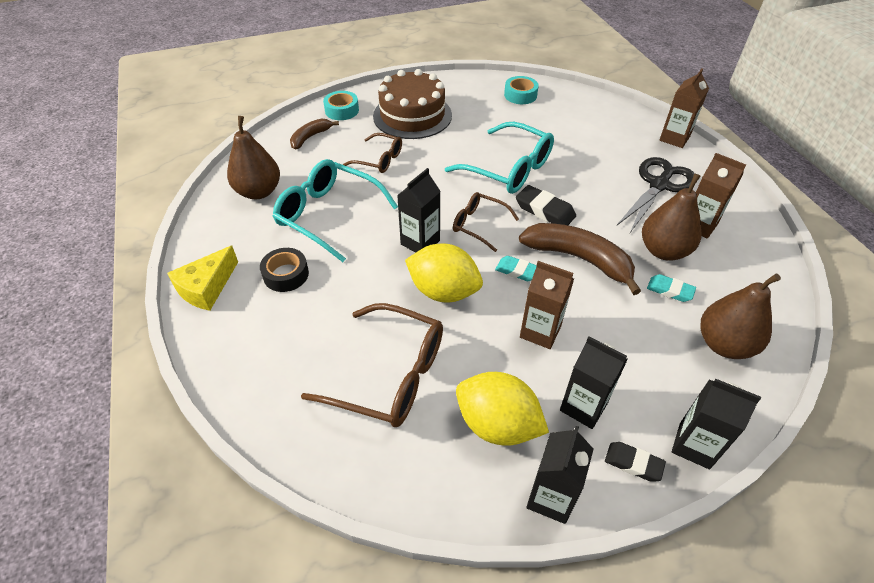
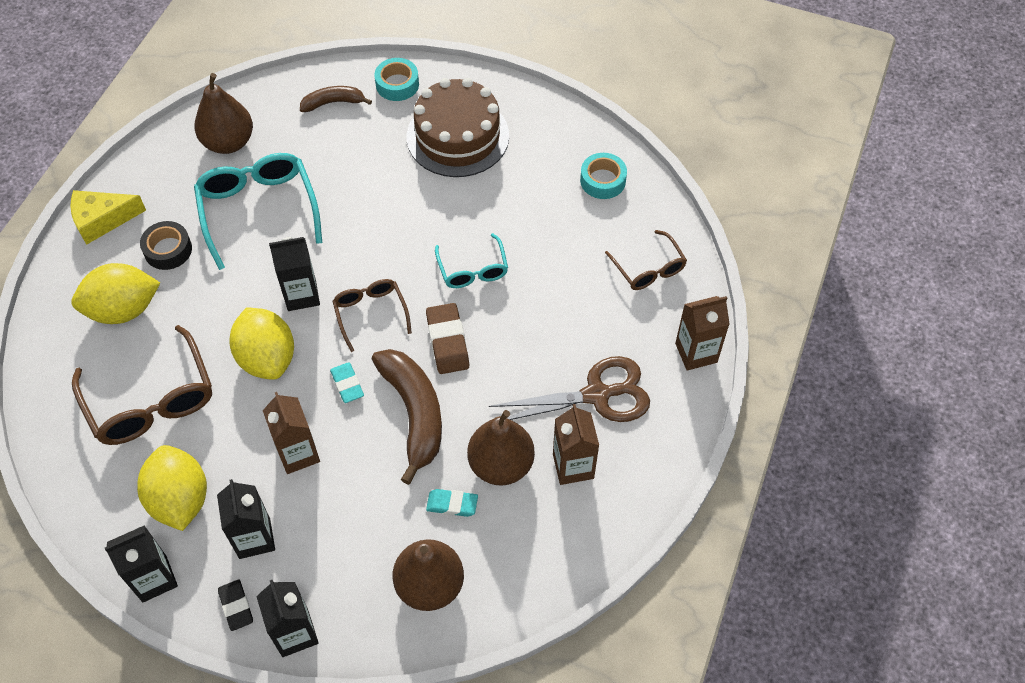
camera: 40 degrees right, 10 degrees up
(293, 332) = (123, 309): none -> yellow lemon
(379, 160) = (366, 174): brown glasses -> brown glasses (648, 269)
(509, 169) = (473, 270): turquoise glasses -> turquoise glasses, size x0.58
(545, 210) = (447, 341): black eraser -> brown eraser
(659, 185) = (596, 395): black scissors -> brown scissors
(670, 290) = (452, 504): turquoise eraser -> turquoise eraser turned 60 degrees counterclockwise

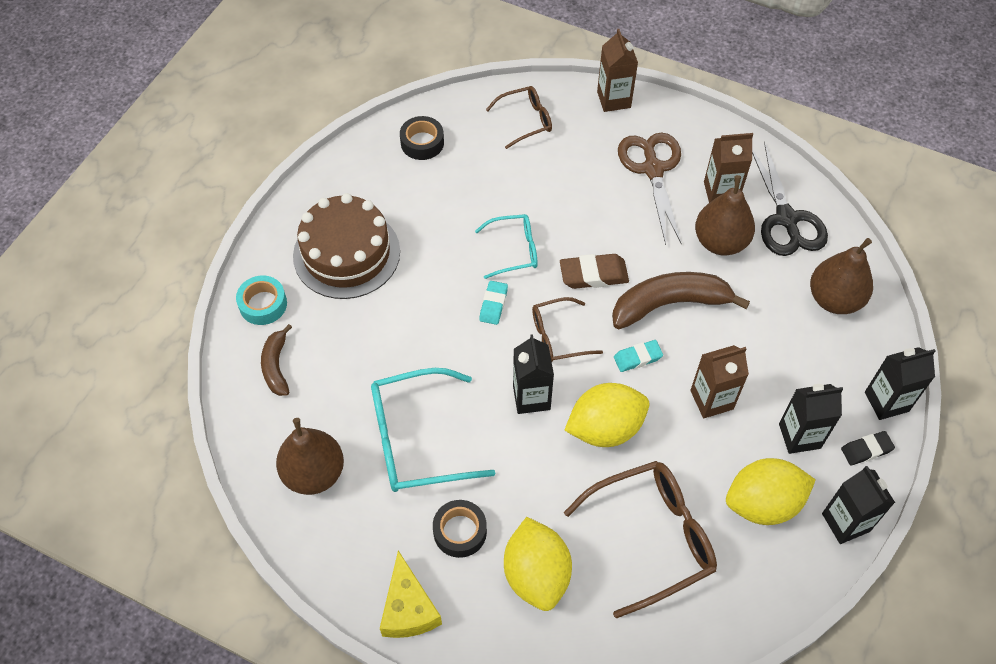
camera: 85 degrees left, 0 degrees up
(452, 504) = (759, 279): turquoise eraser -> turquoise eraser (493, 304)
(541, 537) = (786, 219): none -> black scissors
(602, 180) = (422, 143): turquoise tape -> black tape

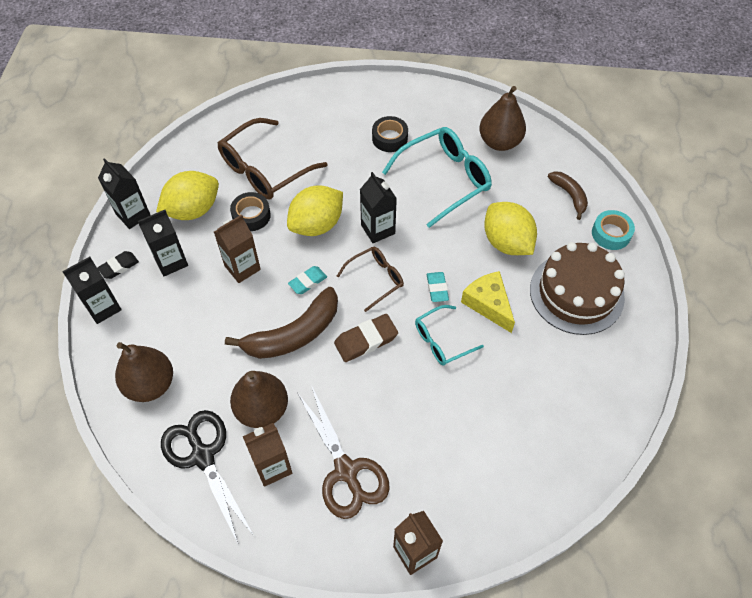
camera: 160 degrees right, 0 degrees up
(408, 608) = (401, 95): yellow cheese -> yellow cheese (488, 304)
(422, 143) = (580, 424): black tape -> black tape (251, 215)
(525, 120) = (494, 488): brown glasses -> none
(536, 574) = (332, 130): yellow lemon -> yellow lemon (507, 242)

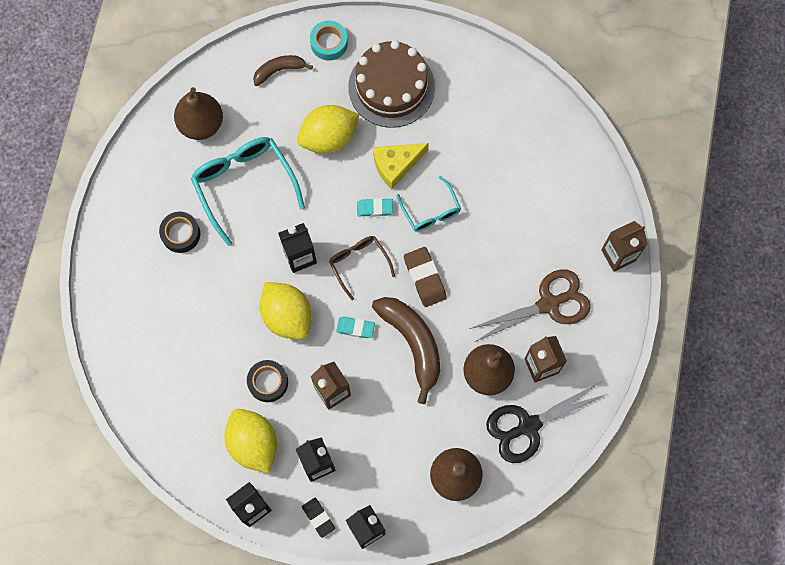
camera: 85 degrees left, 15 degrees up
(264, 169) = (207, 367): brown glasses -> none
(308, 282) = (355, 328): turquoise eraser -> turquoise eraser turned 45 degrees counterclockwise

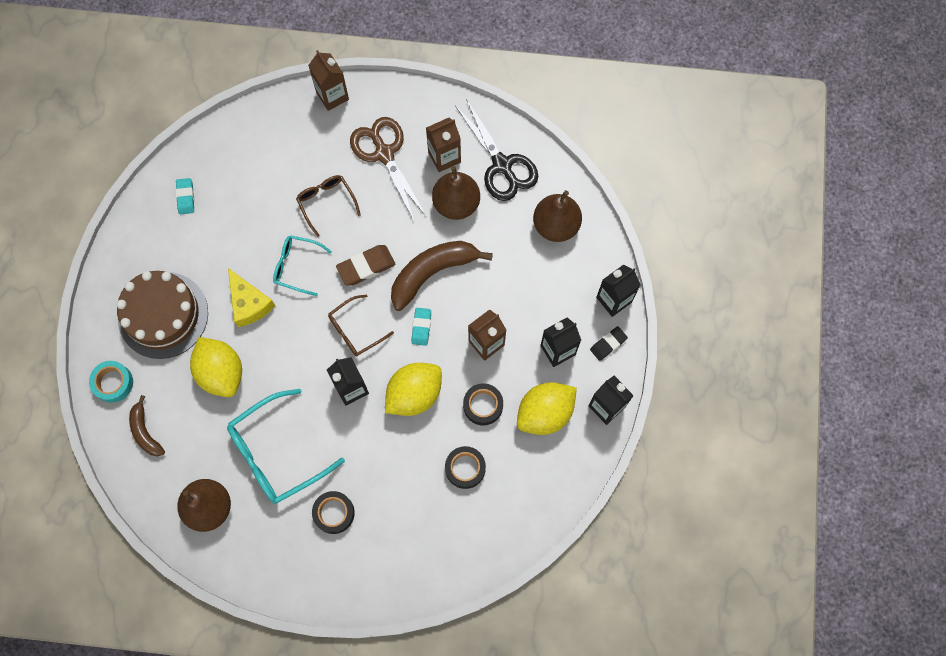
camera: 95 degrees left, 0 degrees up
(207, 359) = (465, 468): none -> black tape
(375, 208) = (296, 320): turquoise eraser -> turquoise eraser (186, 197)
(431, 211) = (296, 266): turquoise glasses -> turquoise glasses turned 135 degrees counterclockwise
(497, 243) = (326, 202): none -> brown glasses

